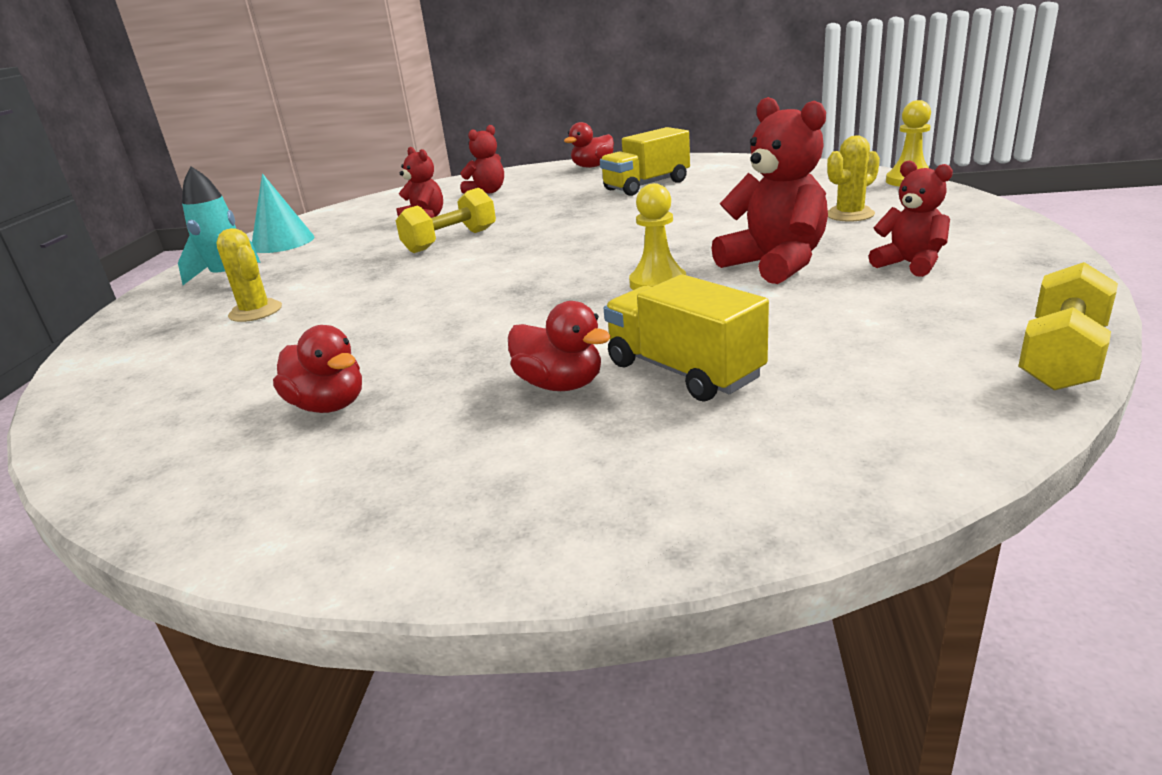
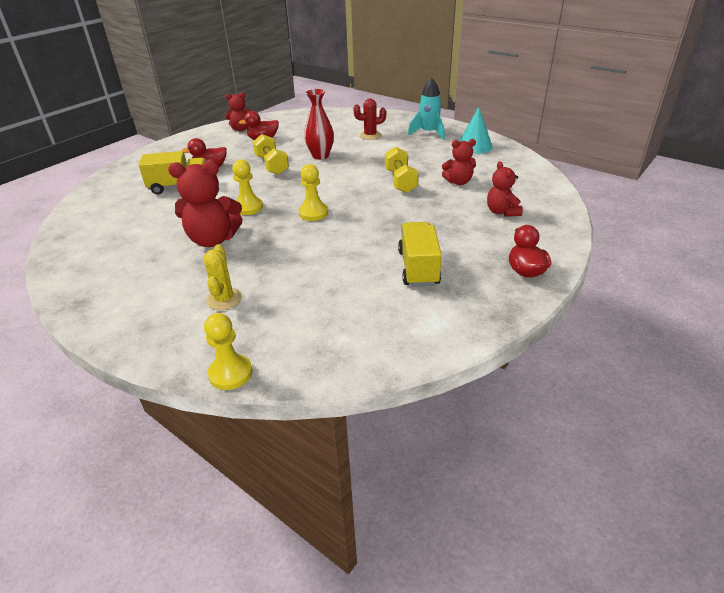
camera: 120 degrees right, 10 degrees up
(255, 311) = (370, 135): yellow cactus -> red cactus
(393, 313) = (320, 156): none -> red vase
(609, 247) = (313, 213): none -> yellow pawn
(910, 264) = (146, 269): red teddy bear -> red teddy bear (241, 129)
(1061, 357) = (55, 245): yellow dumbbell -> yellow dumbbell (272, 165)

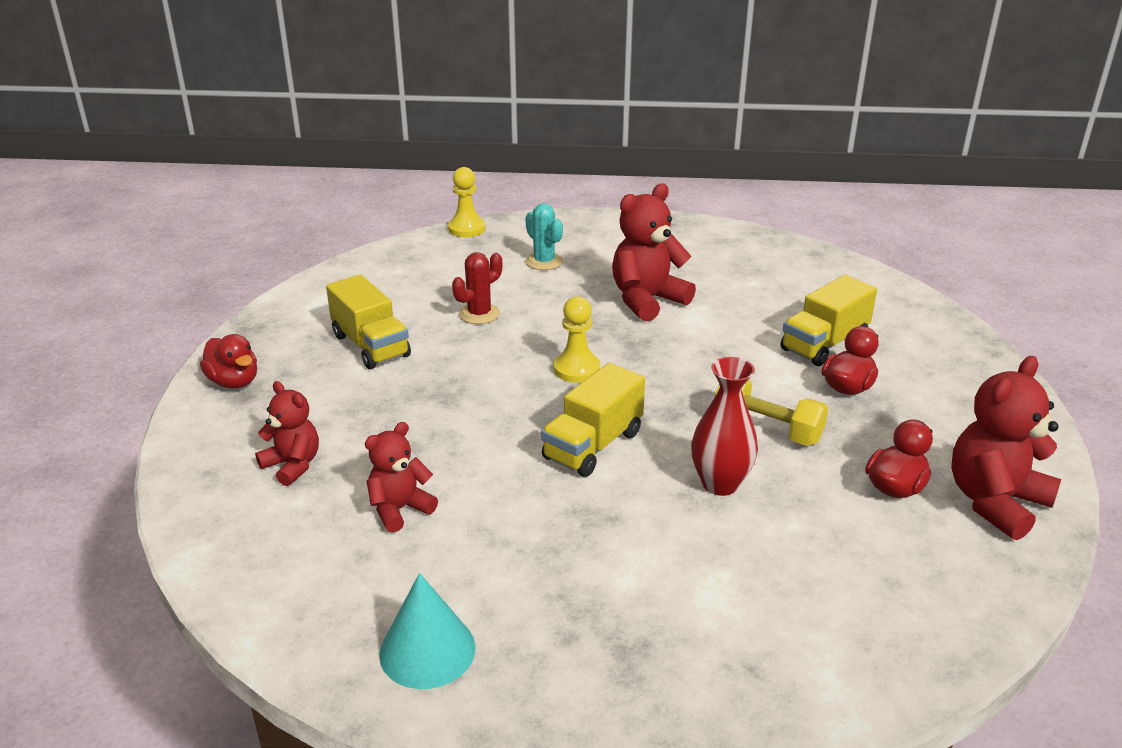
camera: 145 degrees right, 5 degrees down
(224, 299) = (544, 261): yellow cactus -> turquoise cactus
(241, 129) = (995, 502): red teddy bear -> red teddy bear, size x1.64
(248, 207) = (675, 348): yellow pawn -> none
(351, 180) = (593, 445): none -> yellow truck
(370, 135) = (704, 594): red cactus -> red cactus (479, 314)
(400, 181) = (506, 473): yellow dumbbell -> none
(428, 133) = (577, 665): turquoise rocket -> none

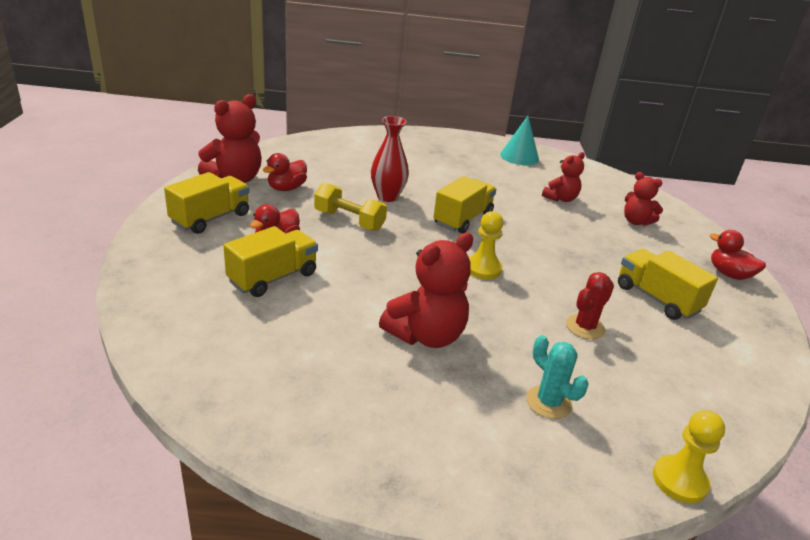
camera: 175 degrees right, 0 degrees up
(960, 417) = (210, 218): none -> yellow truck

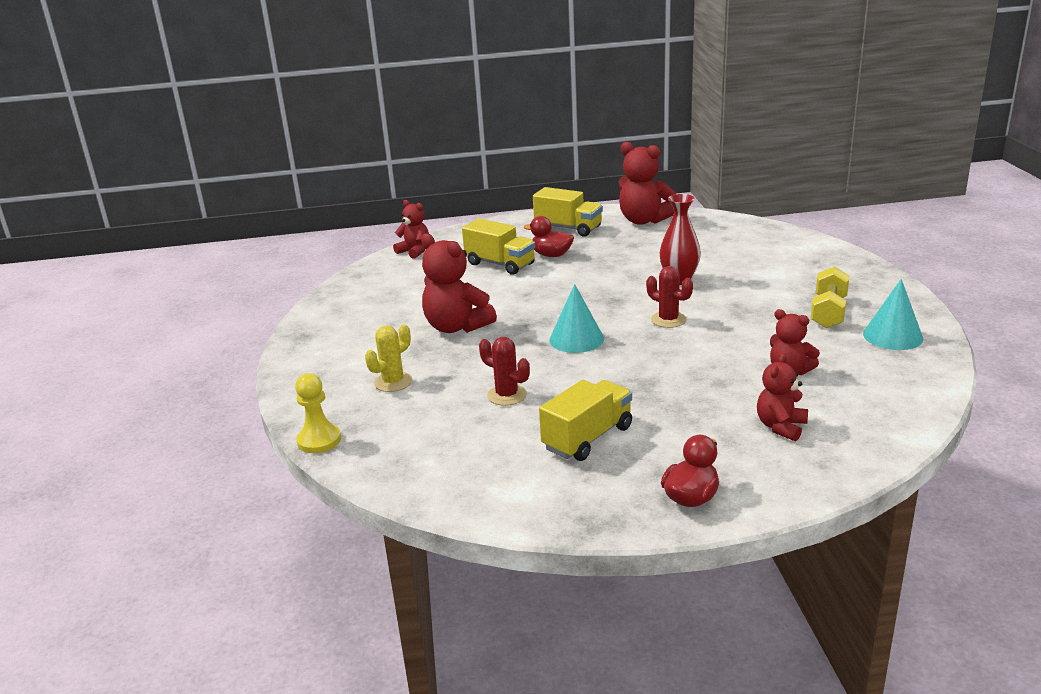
camera: 85 degrees right, 5 degrees down
(166, 337) = (414, 251): none -> red teddy bear
(286, 188) = (648, 240): red duck -> none
(349, 220) = (613, 273): yellow dumbbell -> yellow dumbbell (828, 312)
(463, 219) = (668, 320): yellow truck -> red cactus
(483, 268) = (576, 339): yellow pawn -> turquoise cone
(548, 402) = (393, 382): turquoise cactus -> yellow cactus

